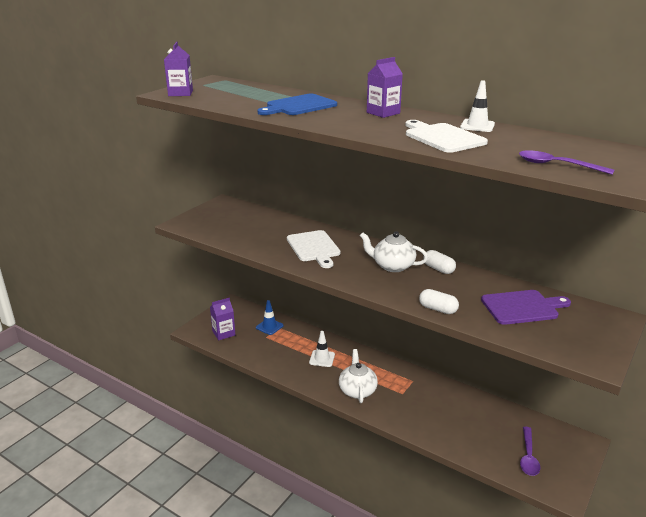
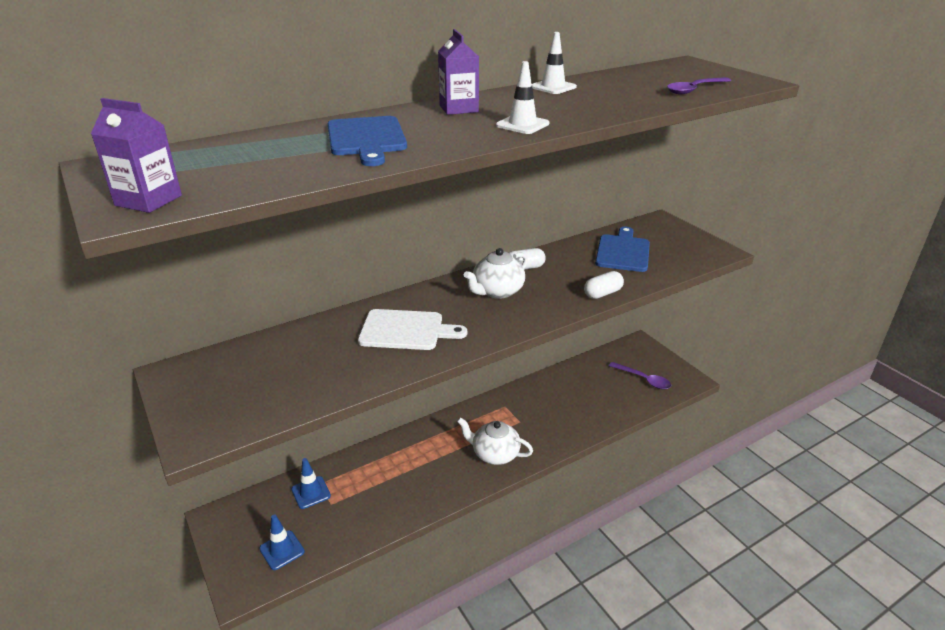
camera: 65 degrees left, 5 degrees up
(223, 333) = (282, 550): purple carton -> blue traffic cone
(322, 358) = (418, 463): white traffic cone -> white traffic cone (522, 125)
(442, 137) = (579, 105): white cutting board -> none
(522, 307) = (623, 252): purple cutting board -> blue cutting board

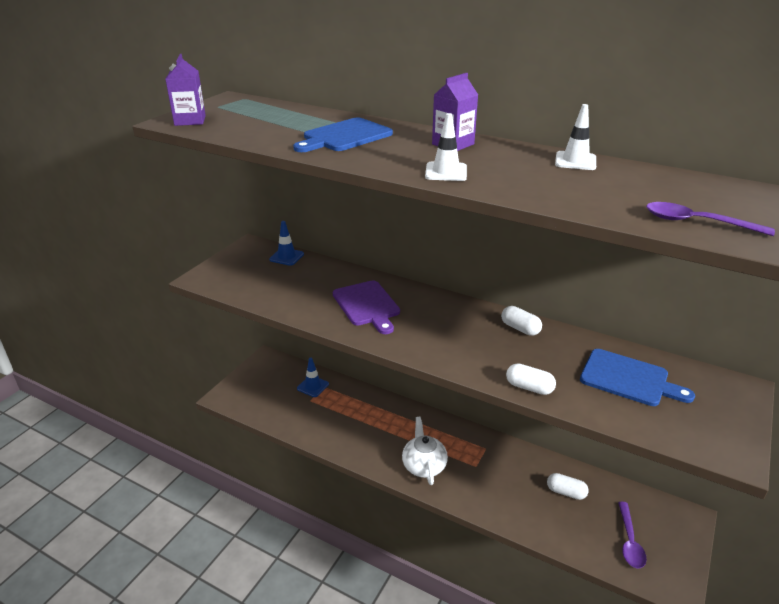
camera: 60 degrees right, 0 degrees up
(282, 550) = (260, 398): blue traffic cone -> blue traffic cone (286, 257)
(406, 330) = (367, 305): white cutting board -> purple cutting board
(497, 291) = (465, 327): white teapot -> none
(581, 386) = (566, 492): none -> white capsule
(623, 252) = (628, 379): blue cutting board -> blue cutting board turned 45 degrees clockwise

